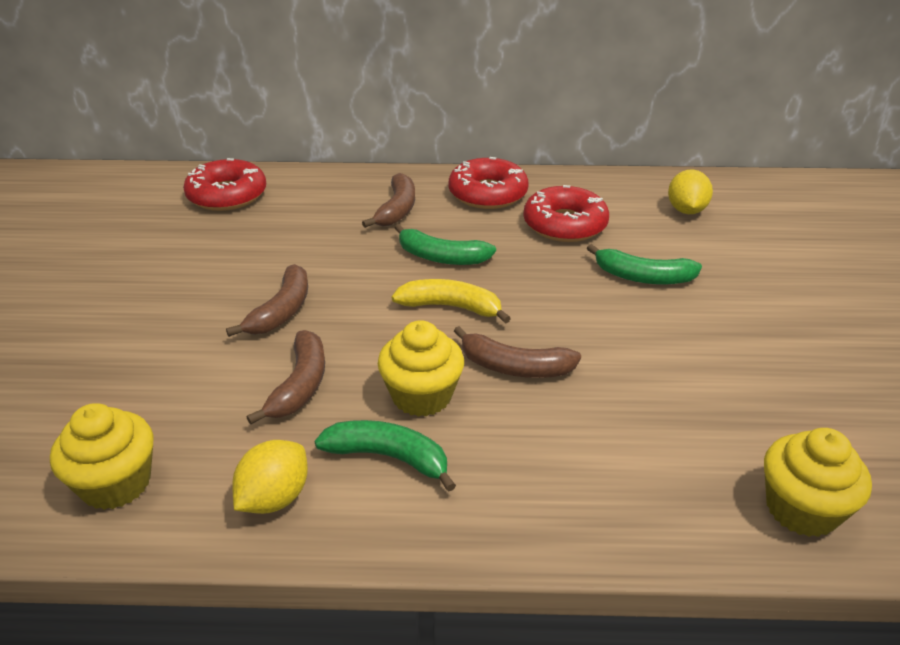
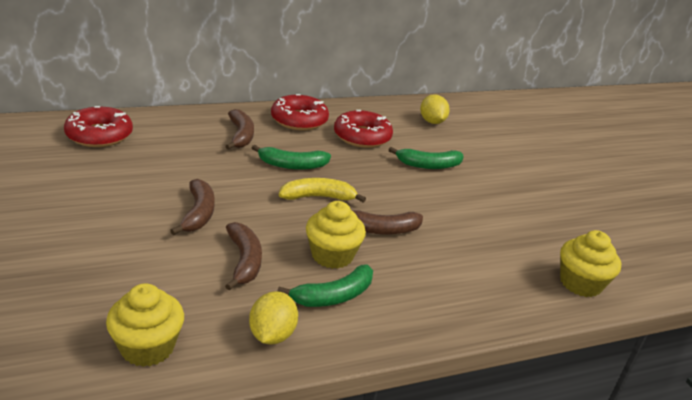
camera: 25 degrees left, 5 degrees down
(389, 457) = (334, 296): green banana -> green banana turned 150 degrees clockwise

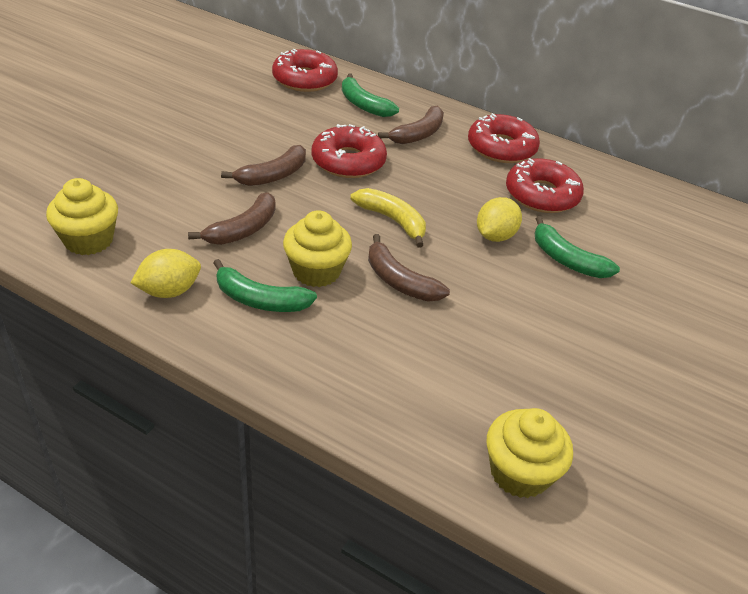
camera: 50 degrees right, 10 degrees up
(230, 176) = (348, 161): none -> red donut
(292, 165) = (419, 182): green banana -> green banana (363, 105)
(432, 122) = (662, 223): yellow lemon -> yellow lemon (495, 236)

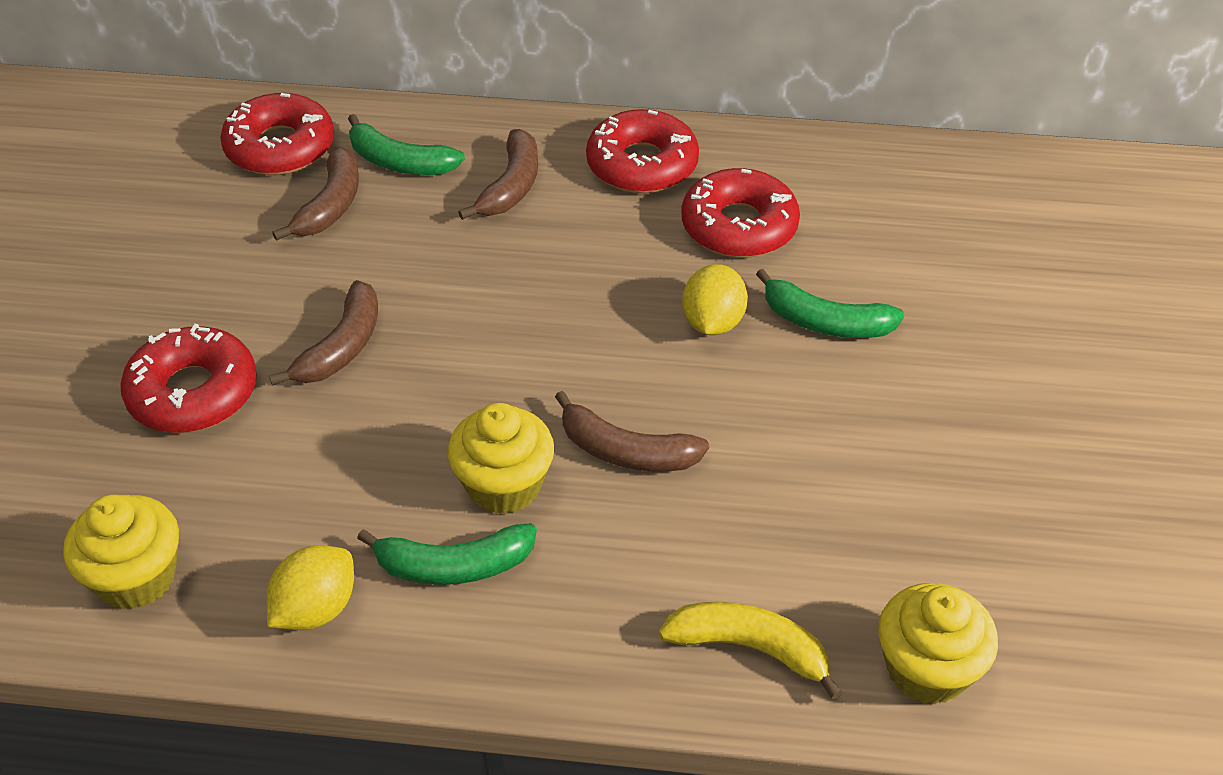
camera: 20 degrees left, 5 degrees up
(243, 229) = (357, 460): brown banana -> brown banana (331, 205)
(348, 161) = (438, 276): red donut -> red donut (193, 393)
(393, 220) = (561, 355): yellow banana -> yellow banana (750, 648)

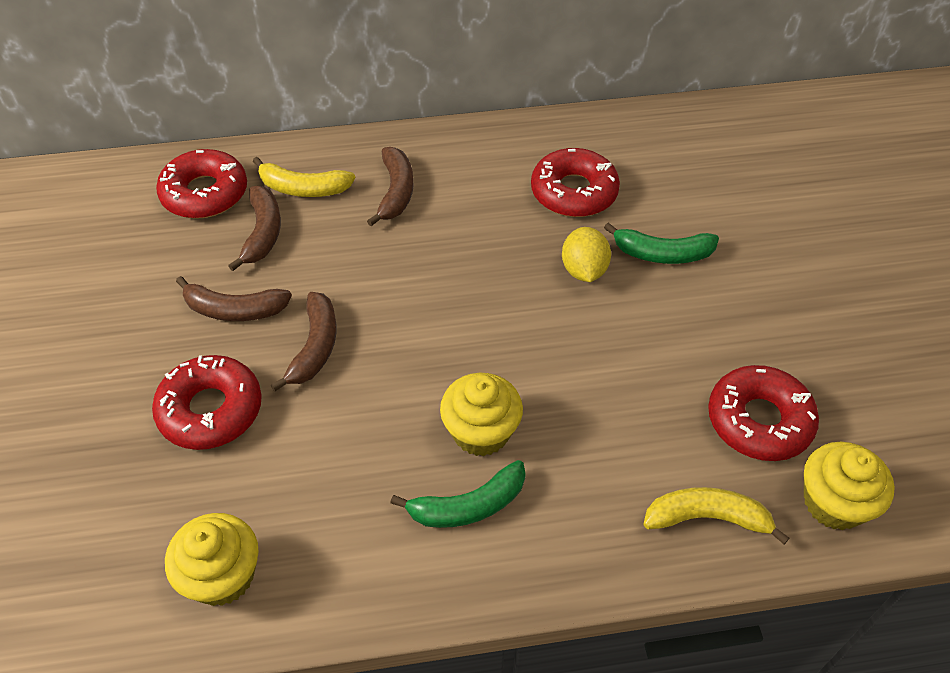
camera: 15 degrees left, 5 degrees up
(316, 609) = (376, 567): yellow lemon -> none
(399, 162) = (303, 188): green banana -> yellow banana
(625, 452) = (560, 385): brown banana -> brown banana (234, 310)
(642, 165) = (486, 157): red donut -> red donut (759, 421)

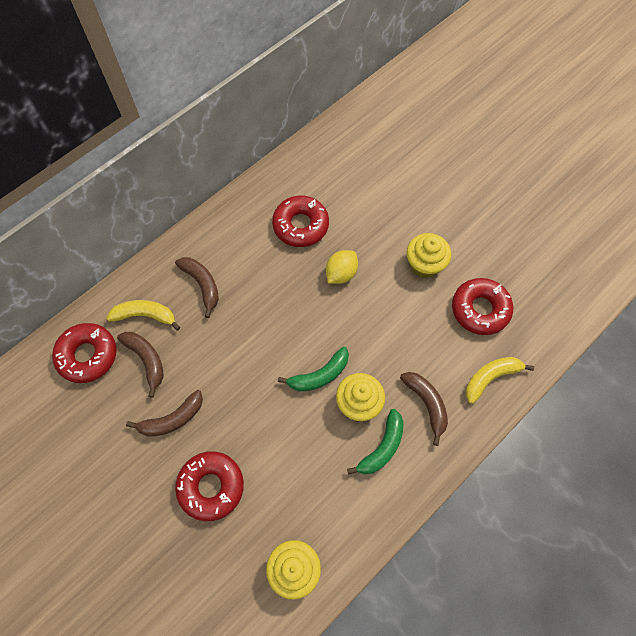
camera: 35 degrees left, 15 degrees up
(303, 188) = (145, 315): yellow banana -> yellow banana turned 150 degrees counterclockwise
(315, 347) = (236, 412): brown banana -> brown banana (427, 404)
(584, 270) = (341, 273): yellow lemon -> yellow lemon turned 75 degrees clockwise
(662, 254) = (373, 238): green banana -> green banana (319, 375)
(833, 503) = (537, 332): yellow cupcake -> yellow cupcake (424, 264)

